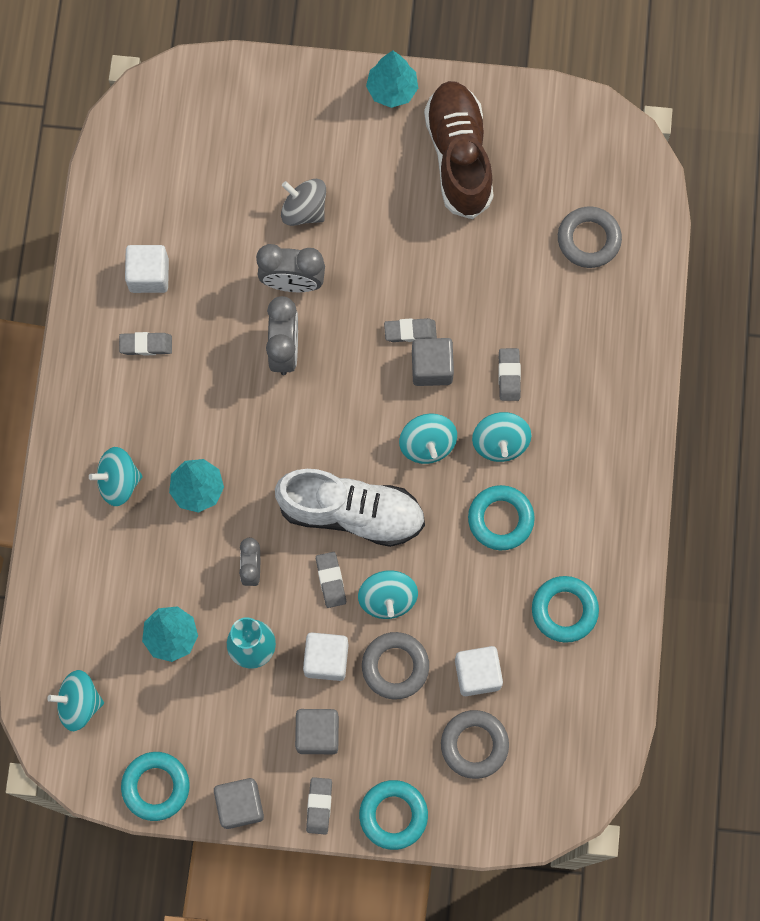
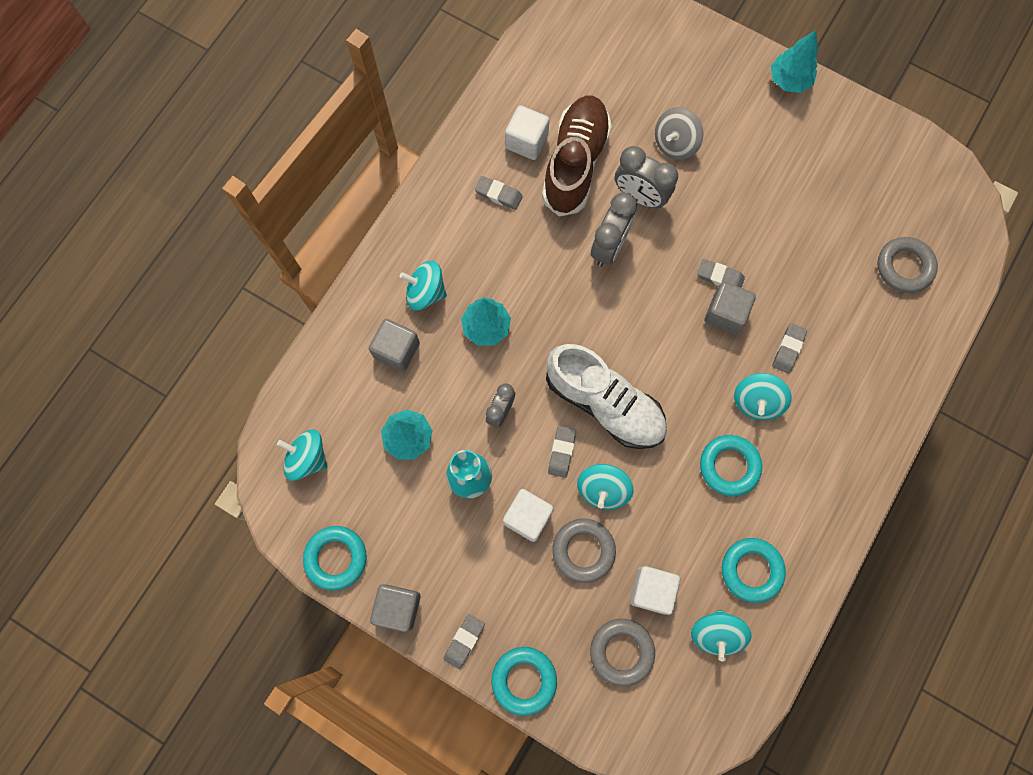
camera: 25 degrees right, 0 degrees up
(304, 210) = (675, 143): grey spinning top -> grey spinning top turned 105 degrees counterclockwise
(317, 733) = (491, 577): grey cube -> grey cube (397, 350)
(427, 444) = (694, 375): turquoise spinning top -> turquoise spinning top (715, 633)
(459, 156) = (822, 154): brown shoe -> brown shoe (575, 163)

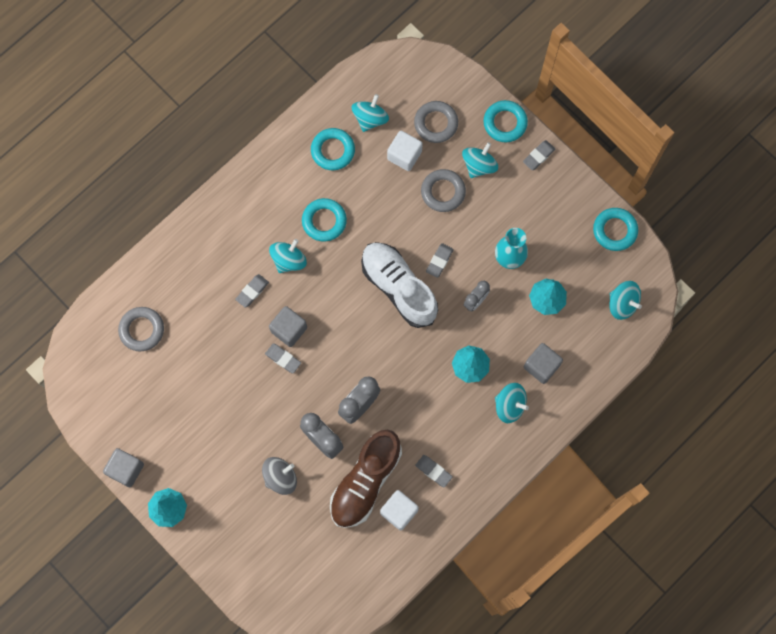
camera: 165 degrees left, 0 degrees up
(398, 607) = (578, 188): grey cube -> grey cube (126, 469)
(527, 517) = (475, 223): white cube -> none
(603, 489) = (417, 228): turquoise spinning top -> turquoise spinning top (479, 165)

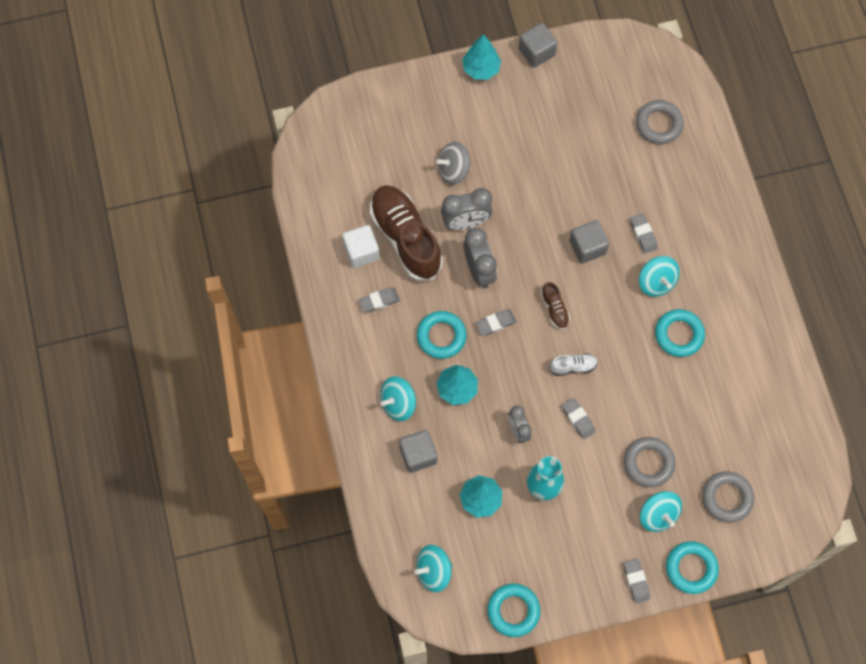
camera: 120 degrees right, 5 degrees down
(280, 477) = (453, 170): grey spinning top -> grey spinning top turned 75 degrees clockwise
(283, 359) = (562, 228): grey eraser -> grey eraser (496, 323)
(333, 151) = (749, 381): turquoise ring -> turquoise ring (441, 336)
(358, 327) = (554, 309): none -> brown shoe
(370, 118) = (766, 436): turquoise spinning top -> none
(398, 287) = (573, 366): white shoe -> white shoe, size x0.43
(404, 155) = (708, 447): white cube -> none

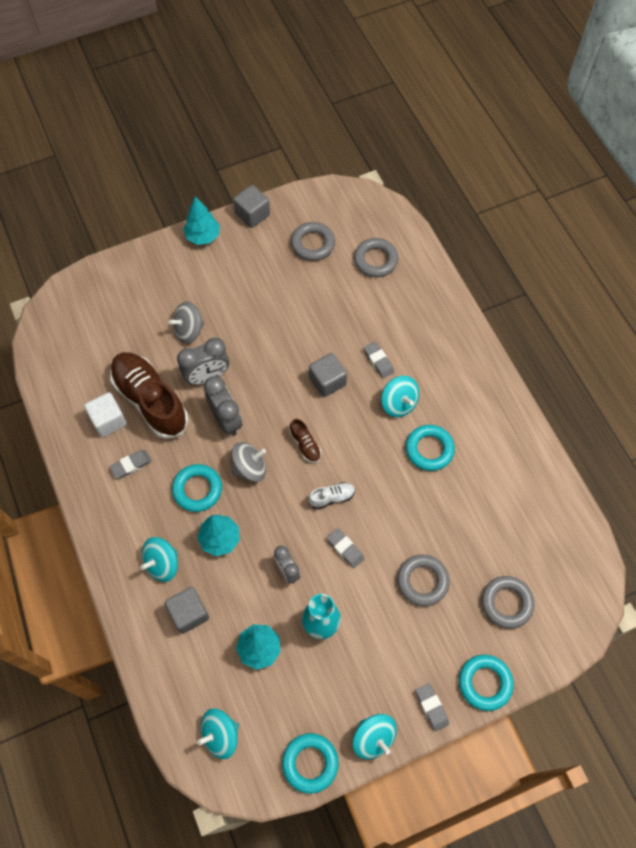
camera: 10 degrees left, 5 degrees down
(496, 323) = (249, 468): grey eraser -> grey spinning top
(595, 95) = (313, 244): none -> grey ring
(658, 515) = (441, 633): turquoise spinning top -> turquoise spinning top (373, 738)

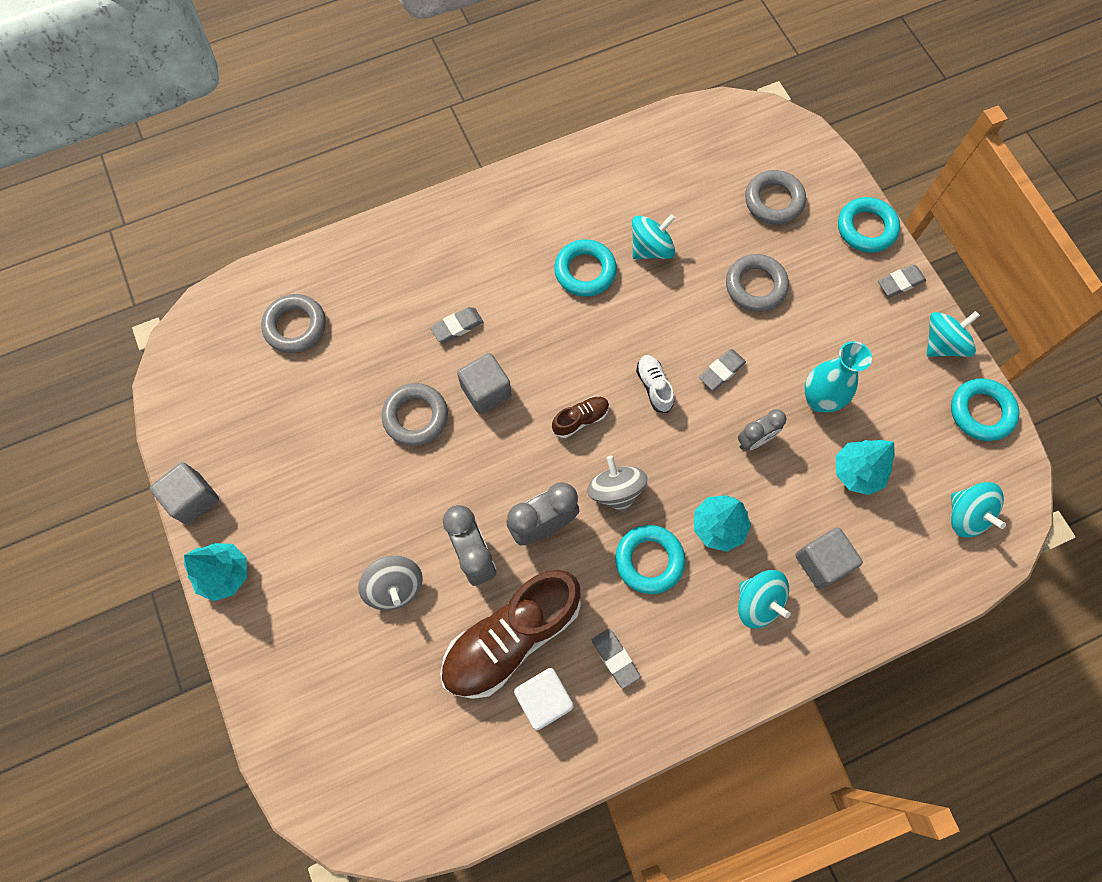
camera: 90 degrees left, 5 degrees up
(313, 244) = (258, 410): grey ring -> grey ring (415, 417)
(399, 403) = (520, 304): turquoise spinning top -> turquoise spinning top (651, 248)

